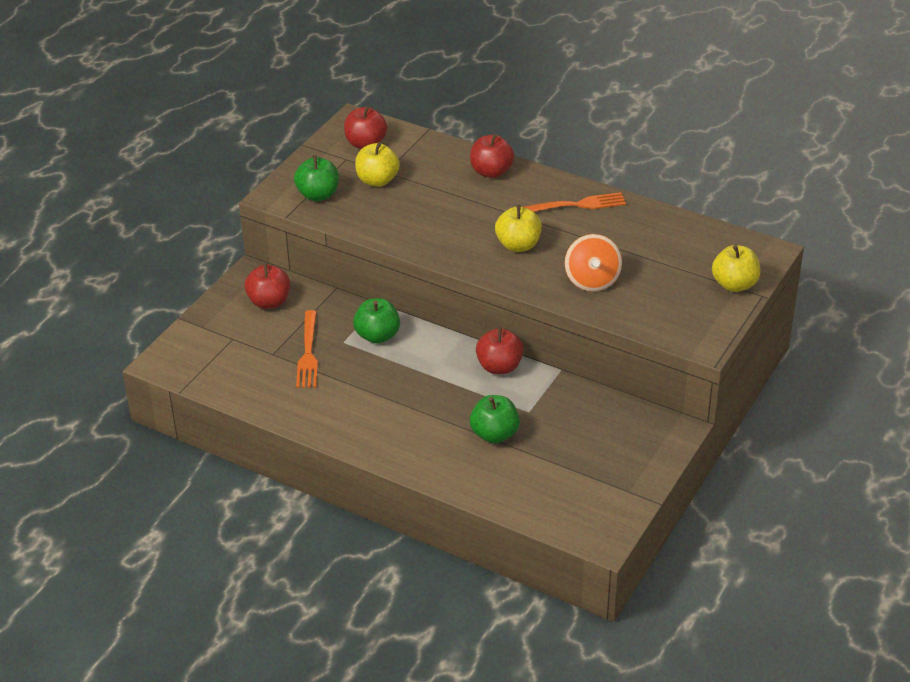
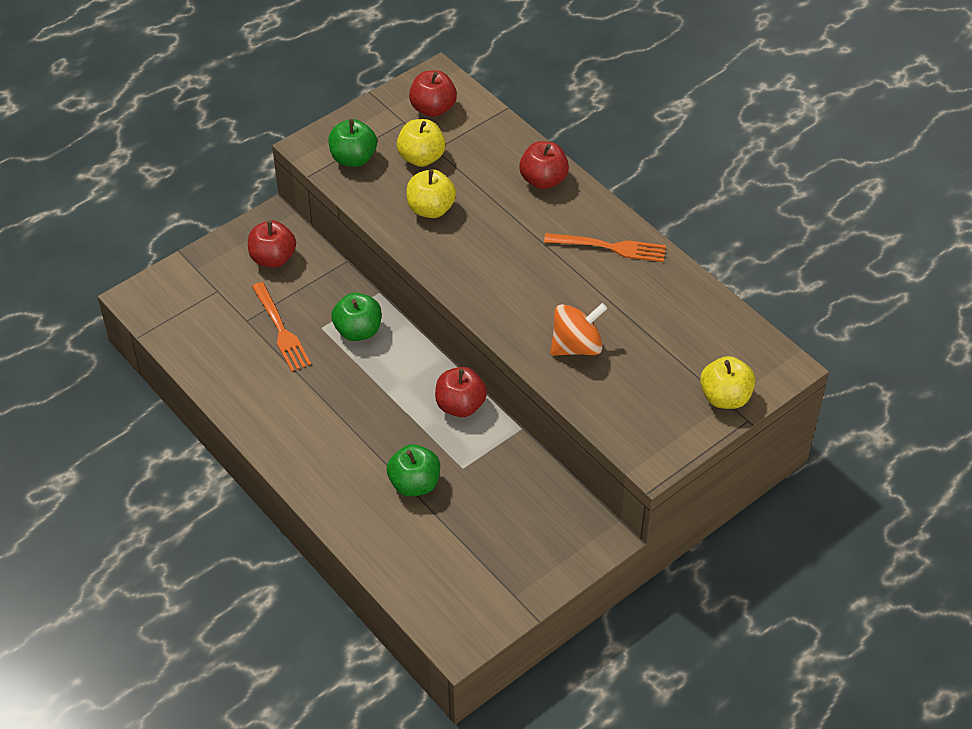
camera: 20 degrees right, 10 degrees up
(308, 353) = (281, 330): orange fork -> orange fork turned 45 degrees counterclockwise
(518, 245) = (523, 279): yellow apple -> yellow apple (431, 209)
(592, 280) = (576, 346): orange spinning top -> orange spinning top turned 135 degrees counterclockwise

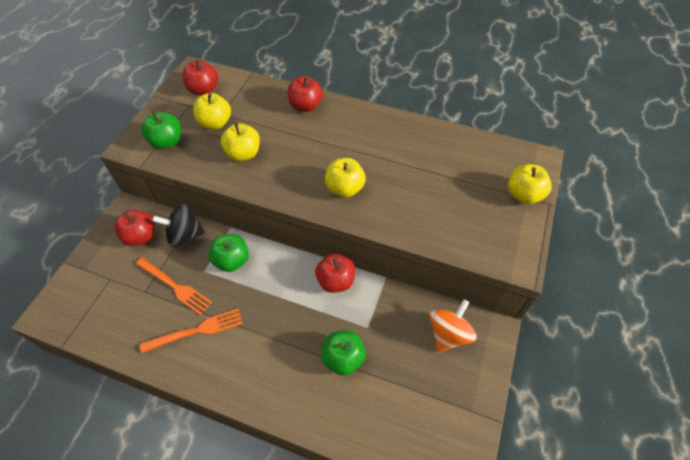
camera: 30 degrees left, 5 degrees up
(321, 278) = (184, 235): none -> black spinning top
(519, 298) = (345, 188): none -> yellow apple
(576, 346) = (406, 204): orange spinning top -> orange spinning top (448, 334)
(609, 247) = (377, 130): orange fork -> orange fork (196, 331)

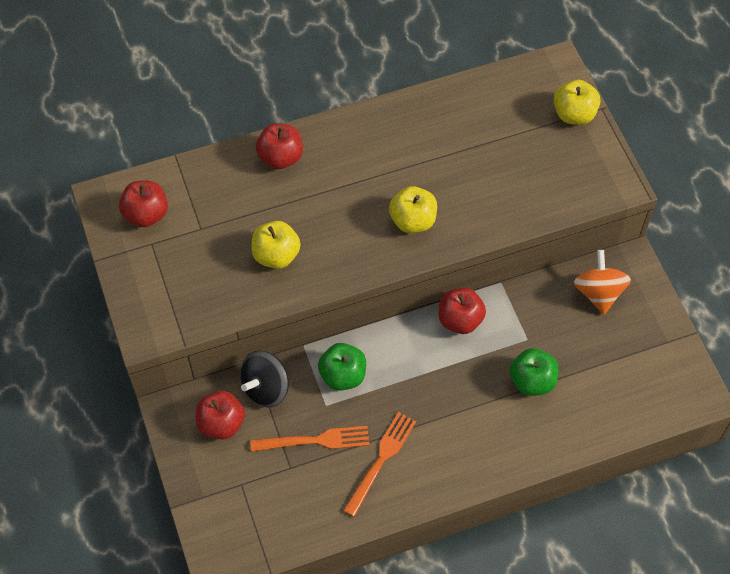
camera: 40 degrees left, 5 degrees up
(167, 142) = (180, 300): green apple -> none
(215, 123) = (206, 243): yellow apple -> none

